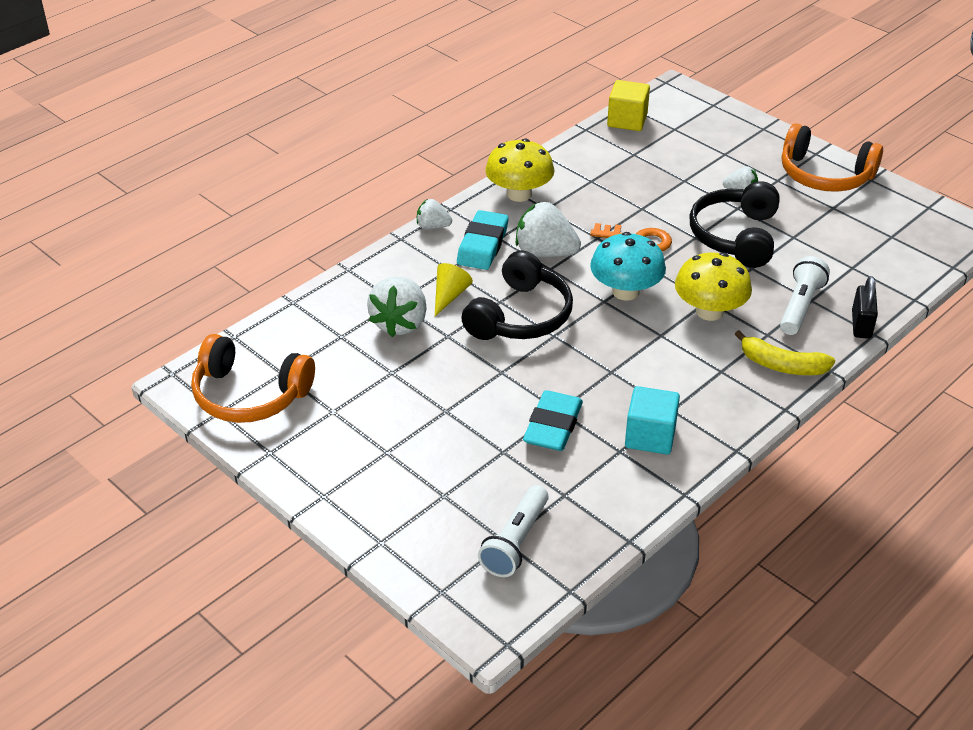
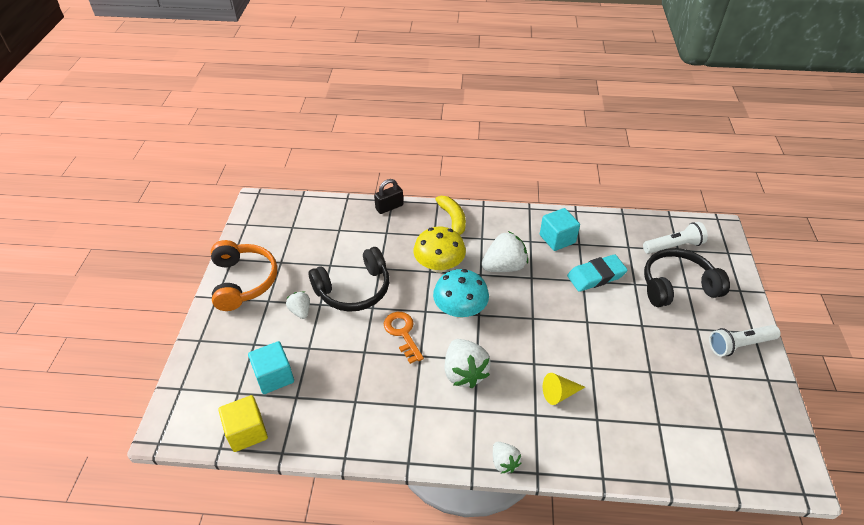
camera: 130 degrees left, 5 degrees up
(250, 394) = (756, 429): orange headphones -> none
(400, 323) = (612, 400): white strawberry -> white strawberry (504, 266)
(482, 245) = (492, 414): turquoise eraser -> none
(519, 194) = (413, 435): yellow mushroom -> none
(520, 316) = (535, 344): black headphones -> black headphones (677, 286)
(671, 151) = (274, 376): none -> turquoise cube
(800, 306) = (397, 234): white flashlight -> white flashlight (739, 345)

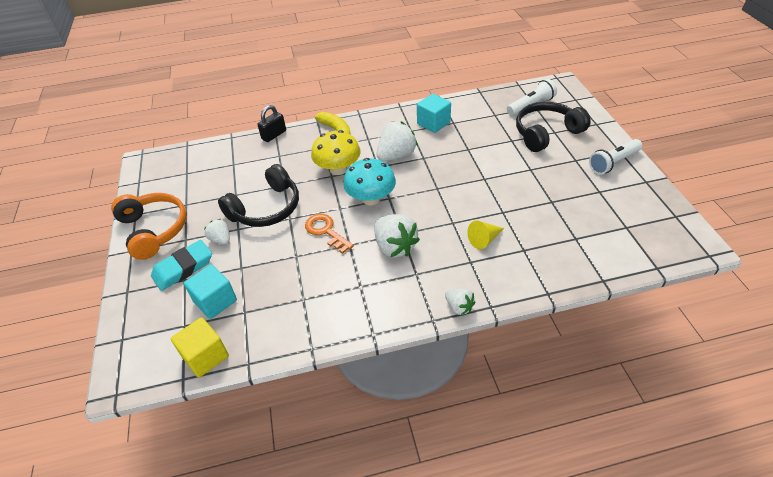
camera: 15 degrees left, 0 degrees up
(596, 276) = (477, 143): turquoise eraser -> turquoise eraser (183, 268)

